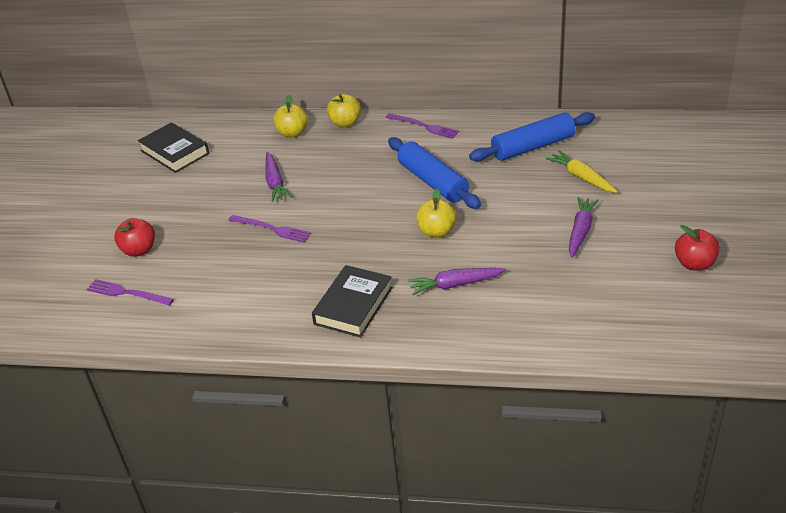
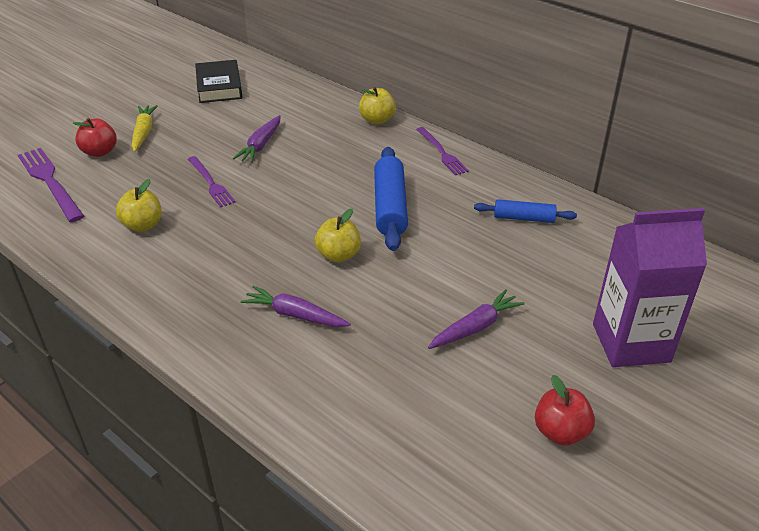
camera: 30 degrees right, 0 degrees up
(127, 293) = (50, 182): purple fork -> purple fork, size x1.54
(292, 133) = (324, 110): yellow apple -> yellow apple (143, 225)
(353, 306) = (189, 285): black book -> none
(532, 147) = (523, 218): blue rolling pin -> blue rolling pin, size x0.60
(582, 178) = (539, 273): yellow carrot -> yellow carrot (143, 133)
(679, 193) = (631, 343): none -> purple carton

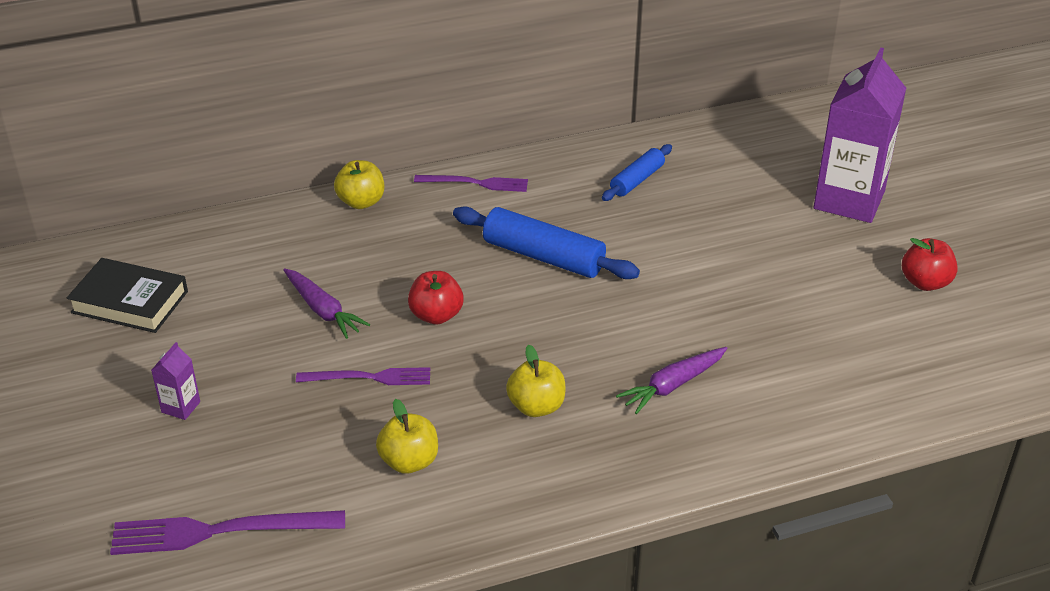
camera: 60 degrees left, 0 degrees up
(100, 152) = (188, 463): red apple -> red apple (436, 315)
(143, 133) = (181, 407): yellow carrot -> purple carton
(338, 255) = (598, 322): yellow apple -> yellow apple (536, 406)
(475, 327) = (772, 276): purple carrot -> none

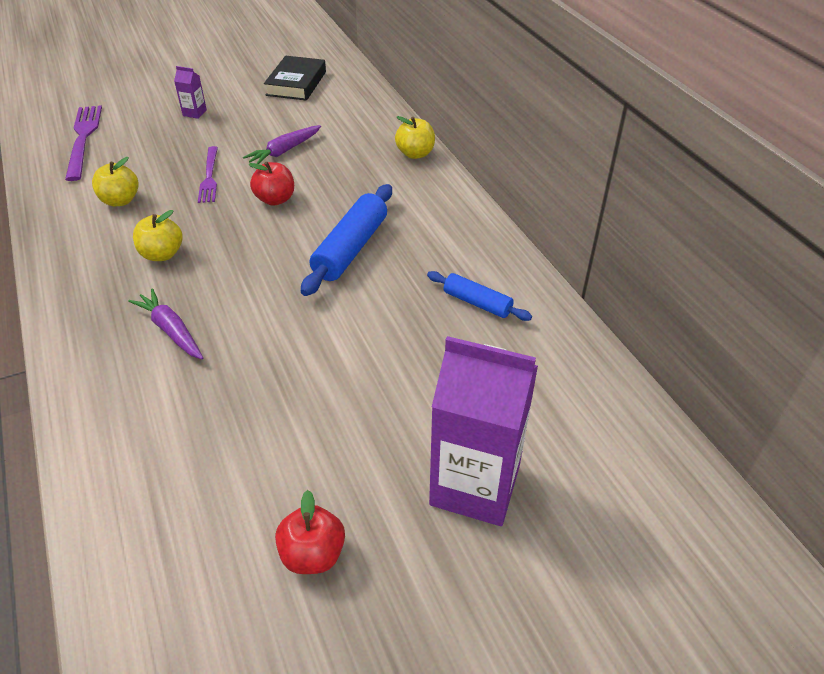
camera: 85 degrees right, 5 degrees up
(475, 183) = (451, 206): purple fork -> none

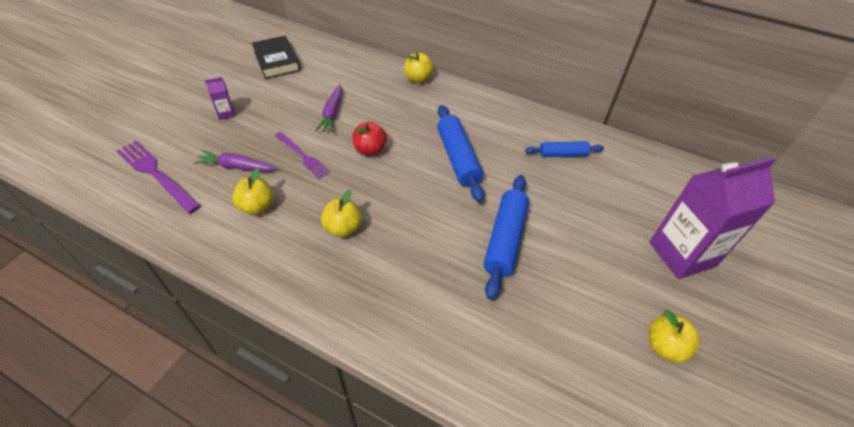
camera: 40 degrees left, 5 degrees up
(171, 331) = (420, 275): purple carrot -> purple carrot (237, 167)
(291, 348) = (505, 240): none -> blue rolling pin
(313, 554) = (664, 346): red apple -> yellow apple

